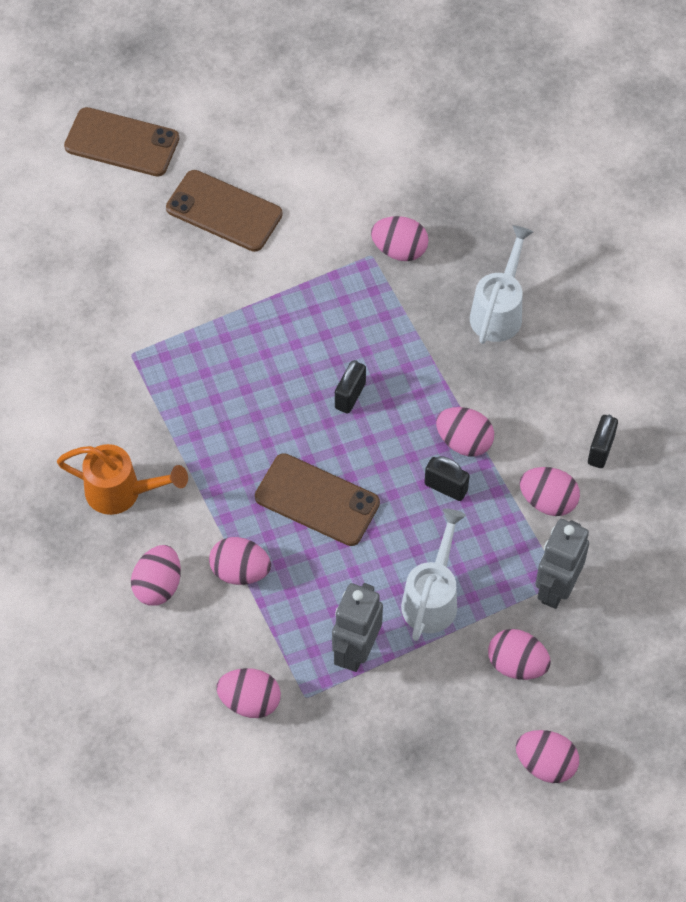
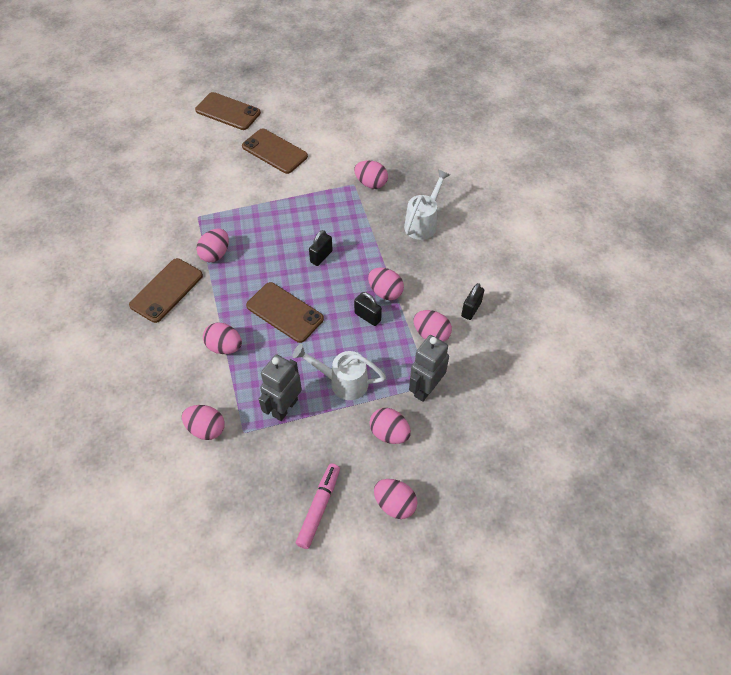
camera: 10 degrees right, 5 degrees down
(121, 492) = (166, 290): orange watering can -> brown phone
(158, 585) = (171, 347): pink egg -> pink egg (215, 254)
(432, 598) = (343, 382): white watering can -> white watering can turned 105 degrees counterclockwise
(441, 786) = (319, 508): none -> pink marker

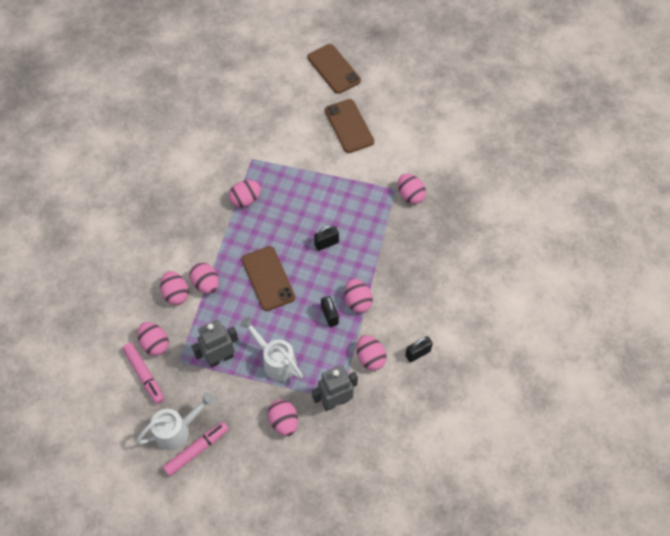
camera: 30 degrees right, 5 degrees up
(166, 290) = (191, 213): brown phone -> none
(214, 464) = (144, 375): none -> pink marker
(395, 504) = (252, 479): pink egg -> pink egg (176, 294)
(423, 223) = (430, 254): white watering can -> white watering can (177, 430)

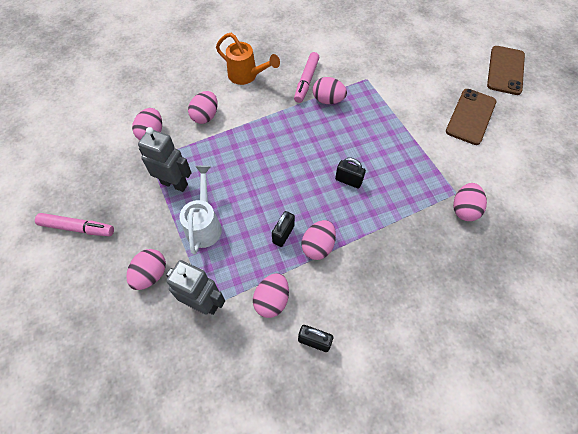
camera: 50 degrees right, 0 degrees up
(144, 375) = (120, 146): pink marker -> pink marker (306, 81)
(164, 236) = (246, 76): none -> orange watering can
(177, 430) = (86, 201): white watering can -> none
(206, 284) = (231, 128): pink egg -> none
(268, 278) = (275, 164): brown phone -> none

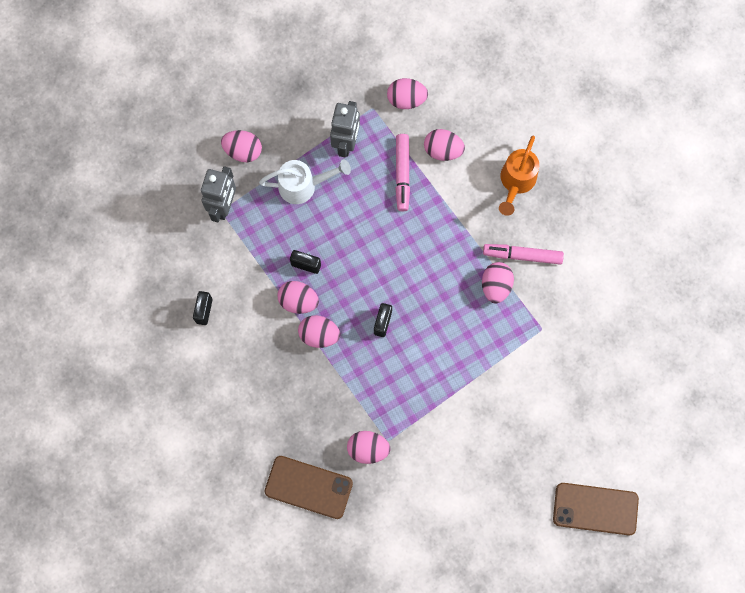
camera: 80 degrees right, 15 degrees up
(77, 228) = (279, 67): pink marker -> pink marker (402, 174)
(272, 300) = (236, 266): pink egg -> pink egg (319, 335)
(470, 116) = (503, 460): brown phone -> brown phone (308, 487)

